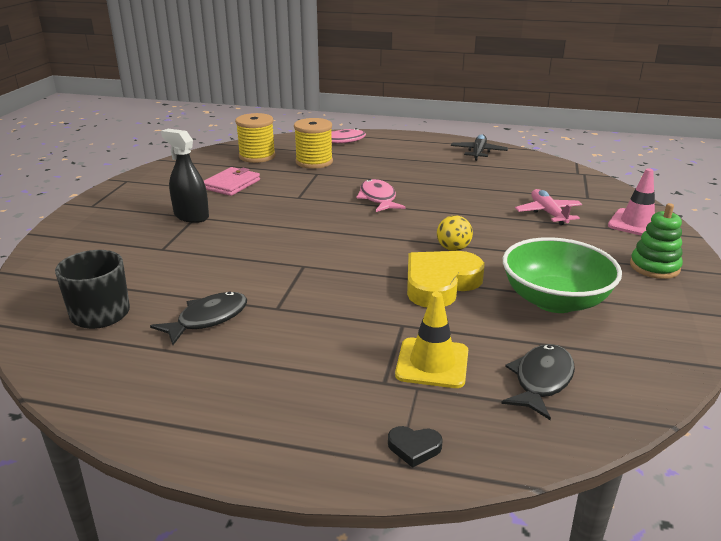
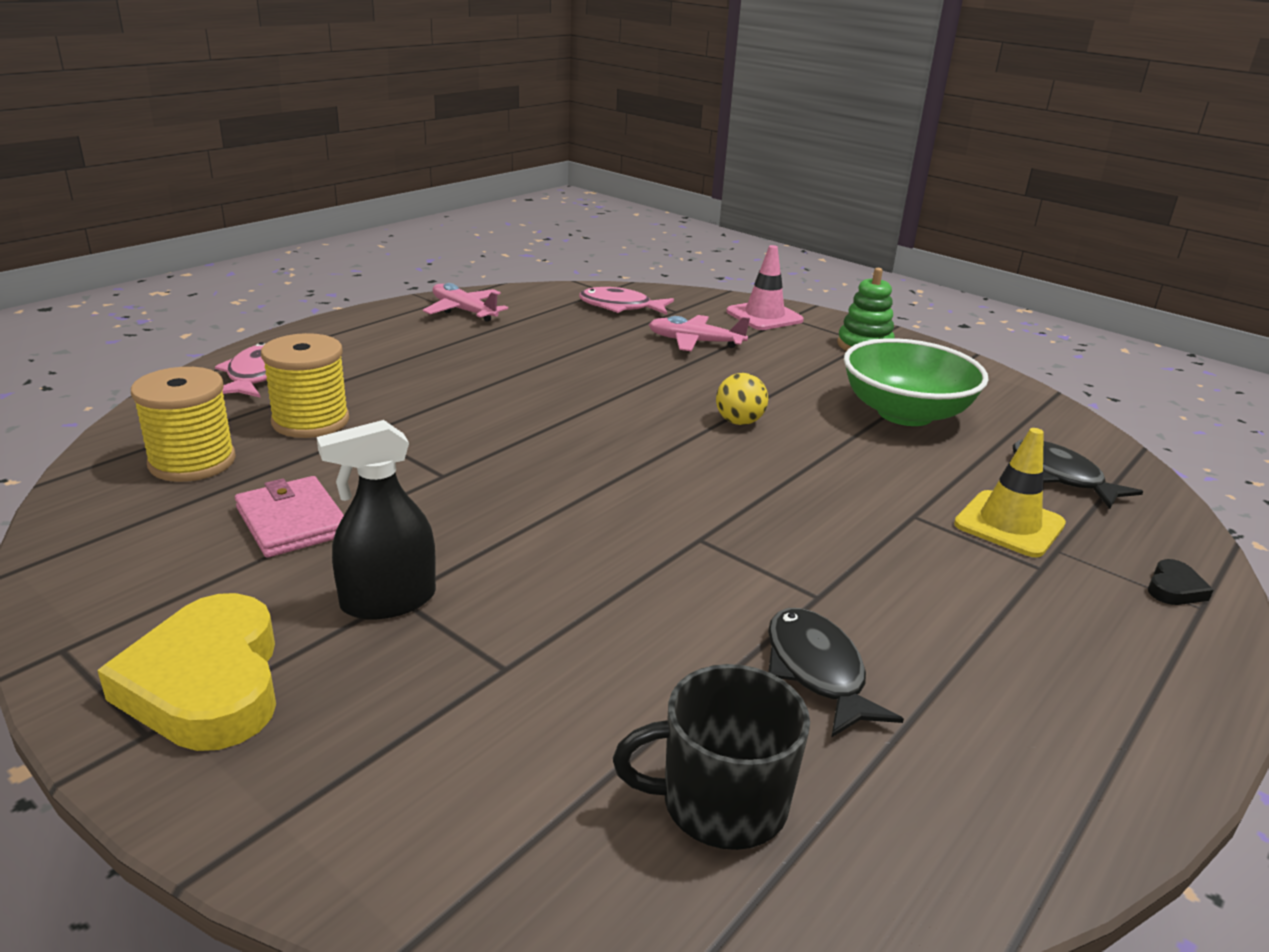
camera: 65 degrees left, 0 degrees up
(378, 198) = (530, 418): pink fish -> pink fish (620, 307)
(440, 284) = (826, 459): yellow heart -> yellow heart (207, 683)
(478, 152) = (463, 311): black plane -> pink plane

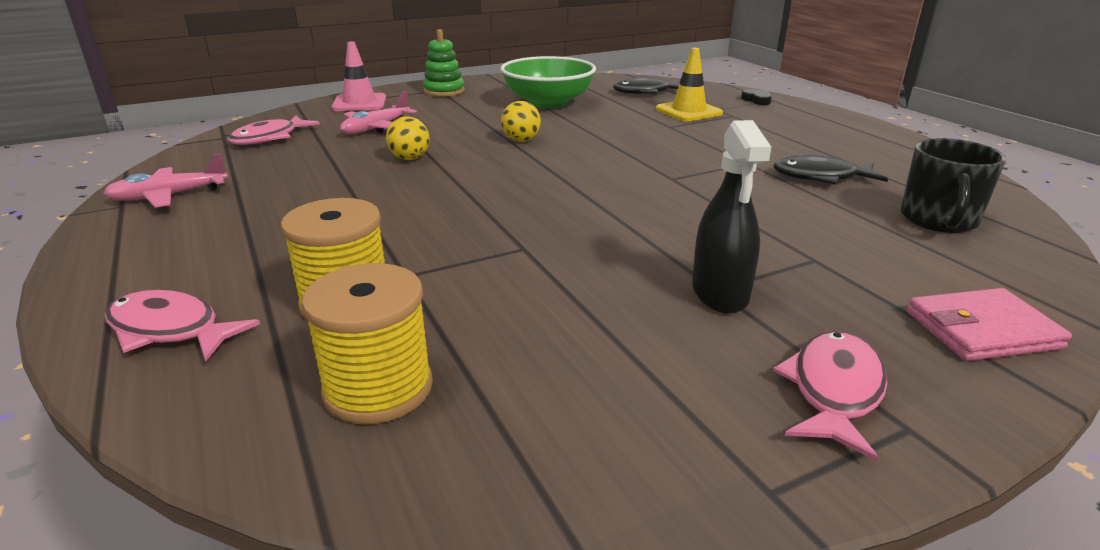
camera: 65 degrees left, 0 degrees up
(207, 683) = (833, 391): yellow heart -> pink fish
(292, 521) = (564, 329): pink wallet -> pink wallet (981, 330)
(625, 377) = (410, 158): none -> yellow ball

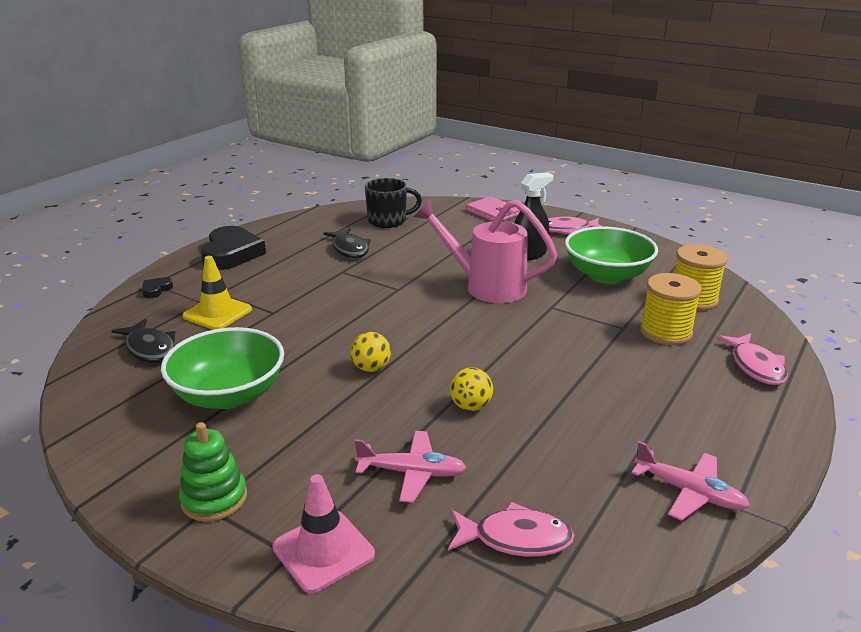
camera: 120 degrees left, 0 degrees up
(567, 337) = (607, 275): none -> green bowl
(628, 225) = (486, 287): none -> pink watering can
(835, 128) = (231, 254): none -> black heart

